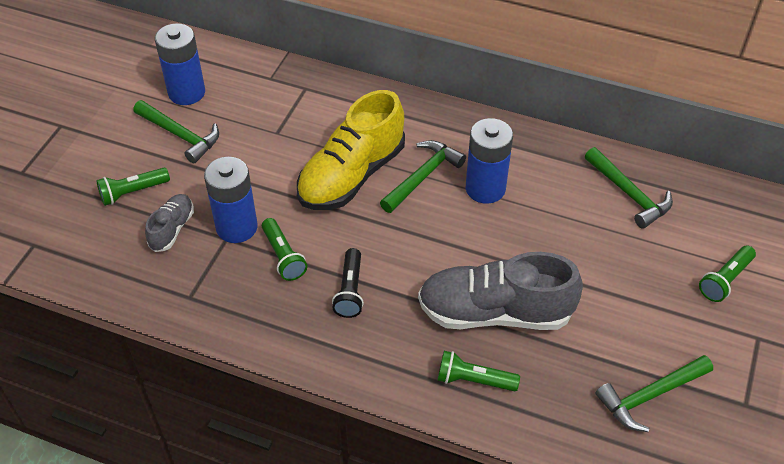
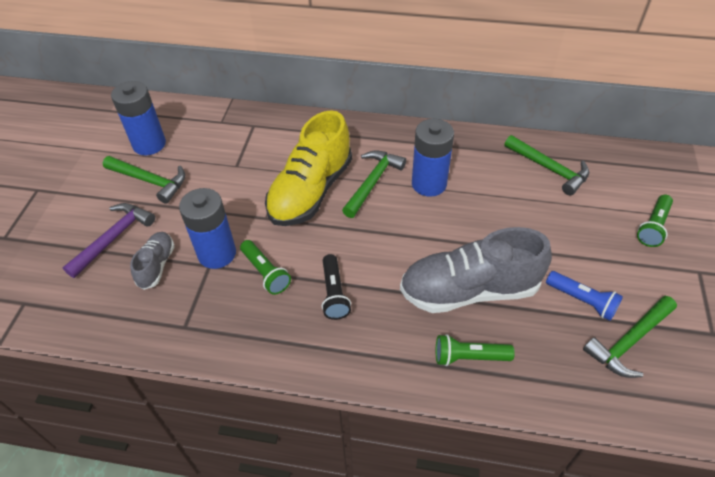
camera: 10 degrees left, 0 degrees up
(133, 192) = (114, 238): green flashlight -> purple hammer
(614, 345) = (582, 300): none -> blue flashlight

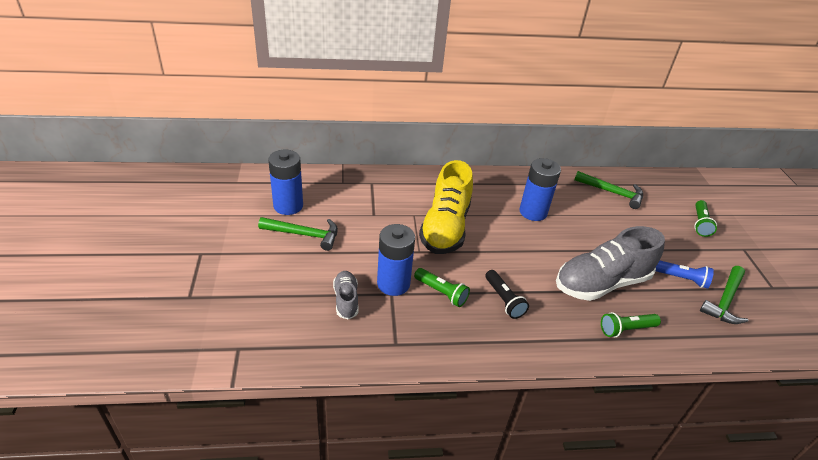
camera: 20 degrees left, 10 degrees down
(114, 238) = (295, 283): purple hammer -> none
(373, 182) = (490, 215): green hammer -> none

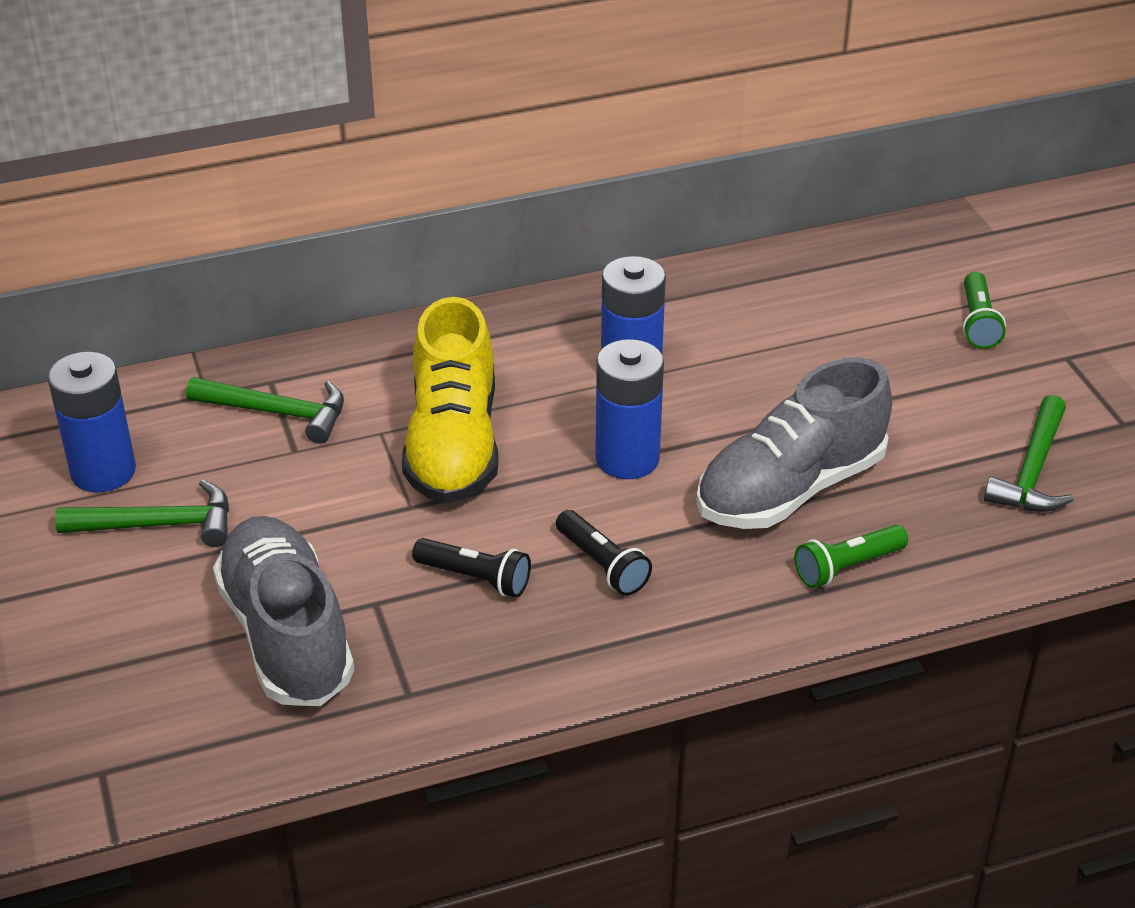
camera: 10 degrees left, 0 degrees up
(346, 300) = (287, 635): grey shoe -> grey shoe, size x2.03
(393, 284) = (374, 582): blue battery -> blue battery (627, 458)
(441, 292) = (475, 578): green flashlight -> black flashlight
(612, 193) = (792, 293): green hammer -> green hammer (278, 413)
(681, 278) = (945, 445): blue flashlight -> none

